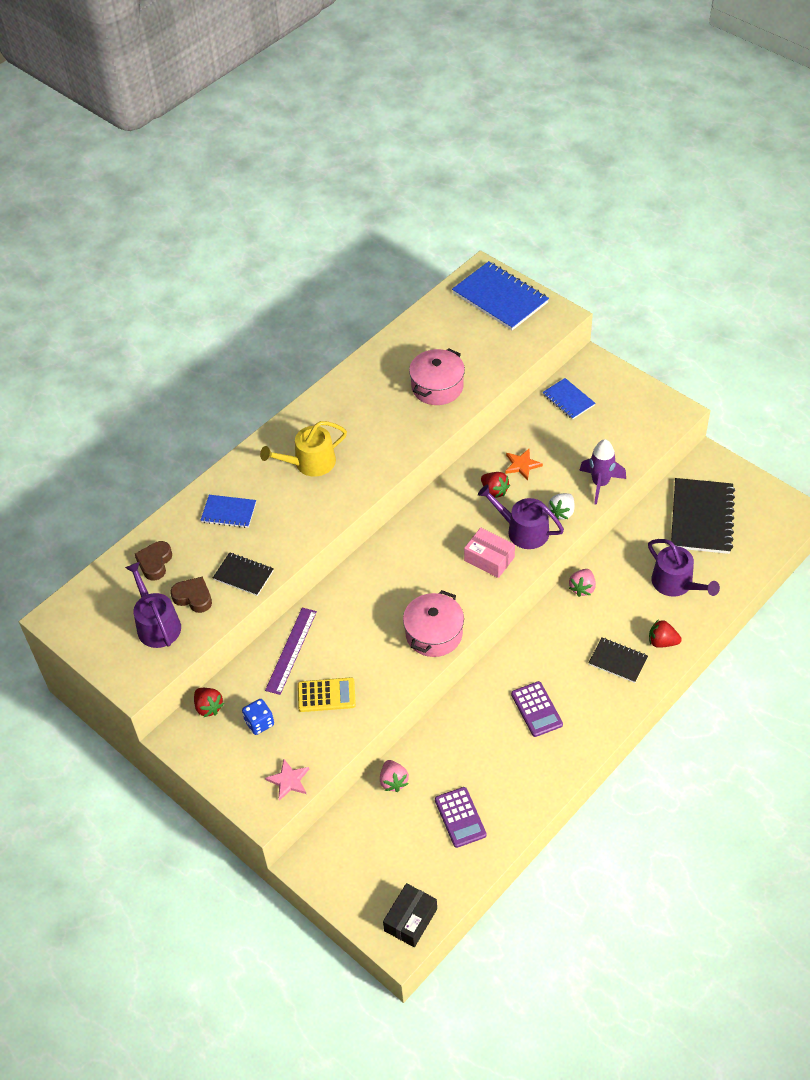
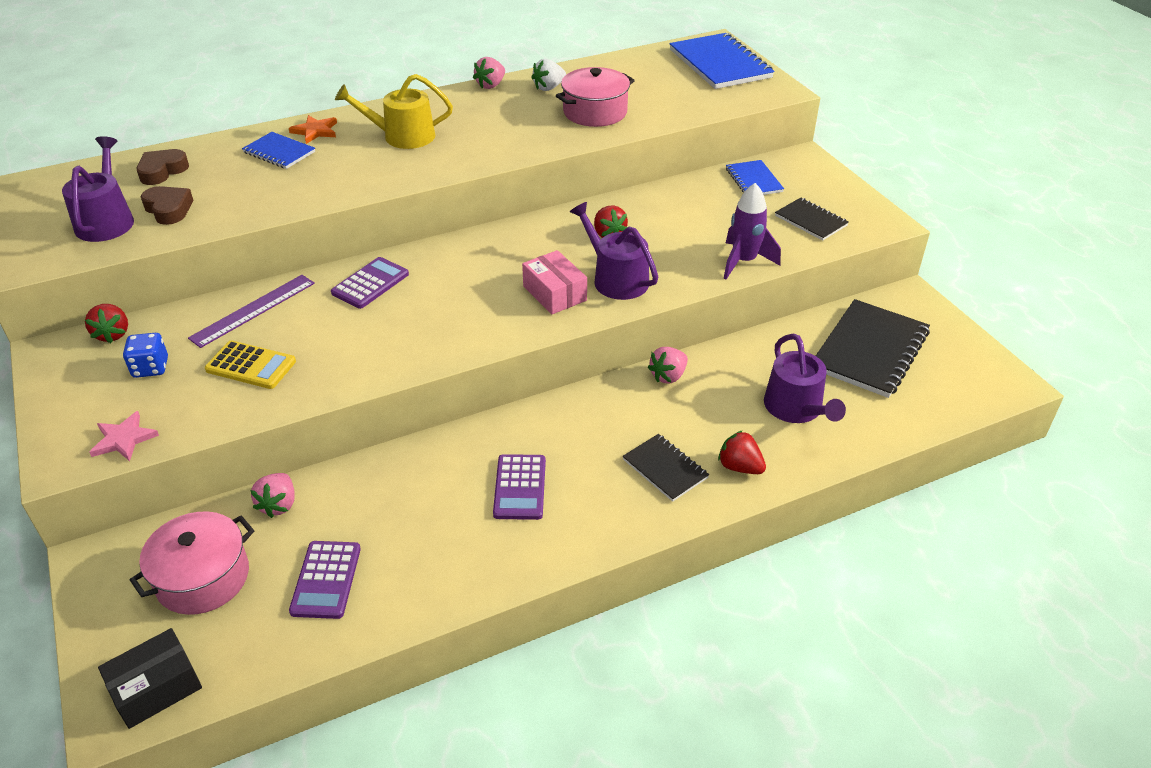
camera: 20 degrees right, 10 degrees down
(243, 575) = (240, 206): black notebook -> black notebook (811, 221)
(338, 382) = (491, 85): none -> pink strawberry
(356, 597) = (370, 283): none -> purple calculator
(434, 634) = (429, 345): pink pot -> pink pot (203, 577)
(522, 465) = (658, 221): orange star -> orange star (315, 131)
(562, 512) = (677, 275): white strawberry -> white strawberry (549, 88)

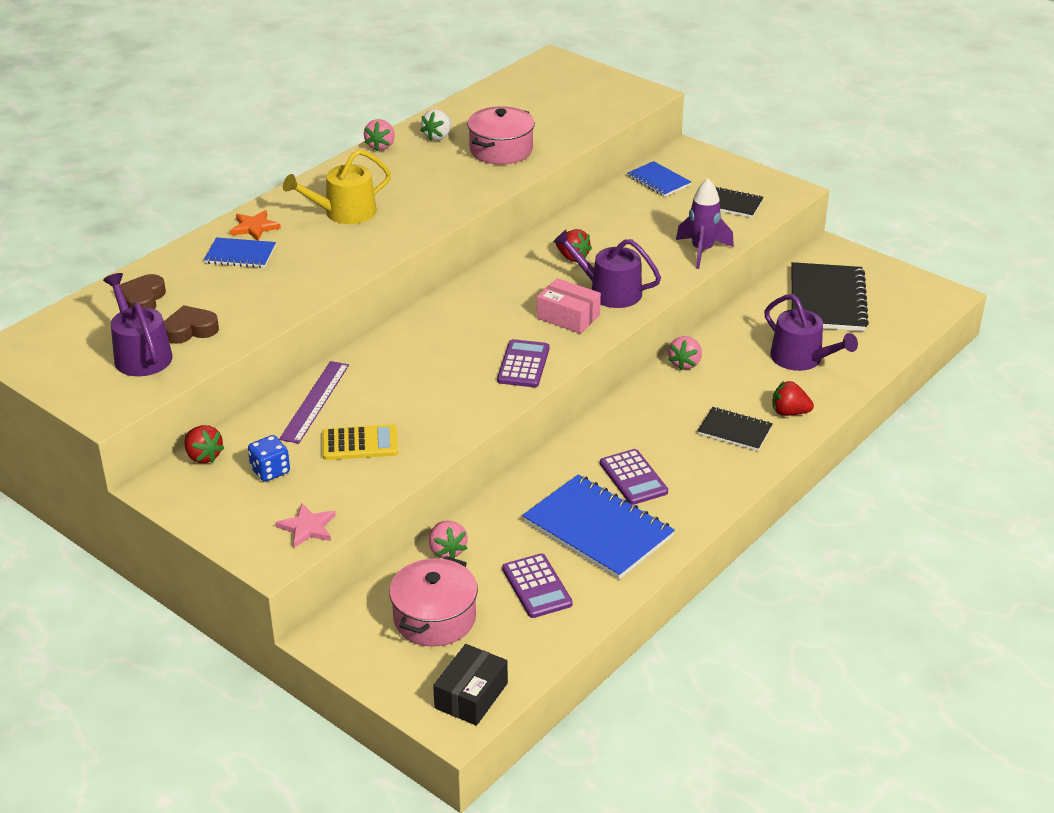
camera: 25 degrees left, 5 degrees down
(168, 209) = (190, 330): brown heart -> brown heart turned 45 degrees counterclockwise
(370, 283) = (400, 352): purple calculator -> purple calculator (523, 364)
(720, 64) = (574, 80): blue notebook -> blue notebook (598, 530)

